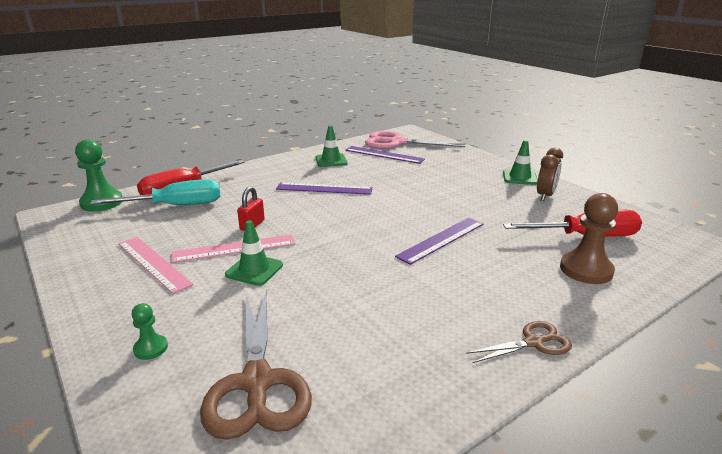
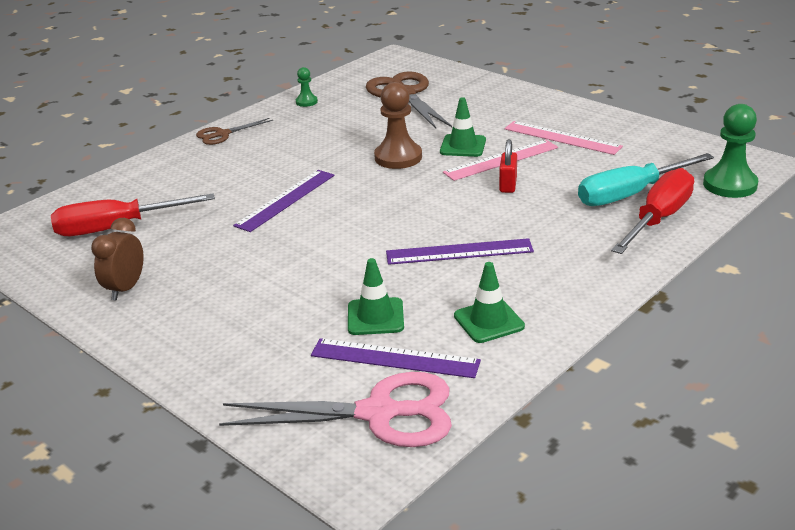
camera: 170 degrees right, 5 degrees up
(150, 348) = (488, 96): green pawn -> green pawn (306, 102)
(520, 177) = (144, 327): green traffic cone -> green traffic cone (375, 317)
(586, 270) = (145, 190): brown pawn -> brown pawn (398, 157)

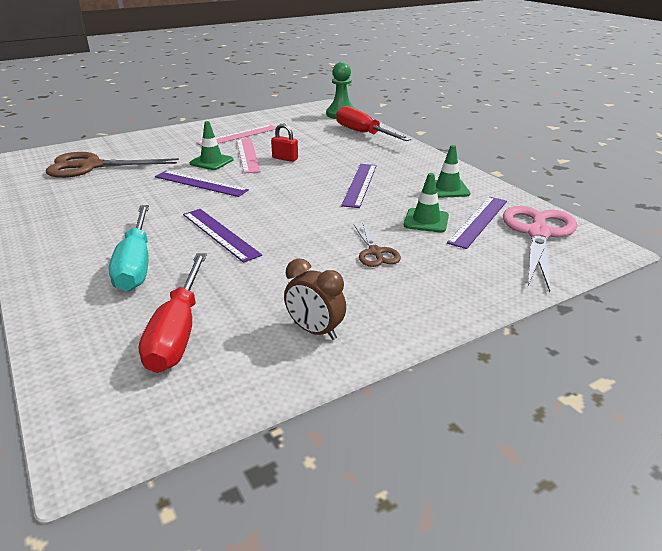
camera: 75 degrees left, 0 degrees up
(222, 134) = (37, 252): brown scissors -> brown scissors (375, 252)
(306, 102) = (34, 204): green pawn -> none
(398, 157) = (200, 183): brown pawn -> purple ruler
(630, 194) = (330, 134): turquoise screwdriver -> turquoise screwdriver (136, 264)

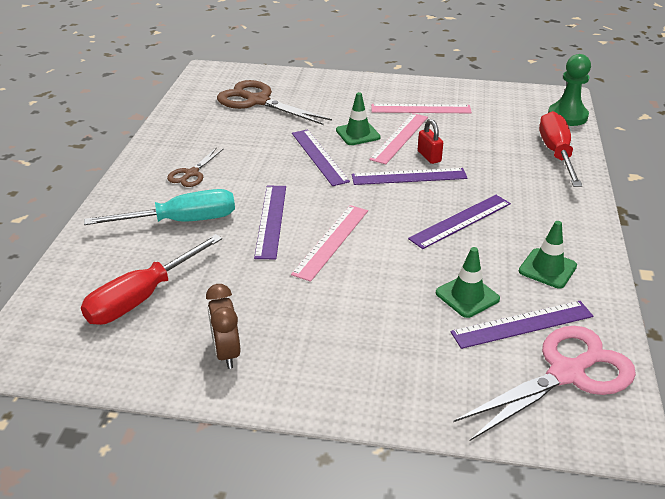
camera: 40 degrees right, 5 degrees up
(136, 264) = (182, 221): turquoise screwdriver -> turquoise screwdriver turned 135 degrees counterclockwise
(288, 173) = (409, 176): none -> purple ruler
(289, 228) = (331, 241): none -> pink ruler
(375, 252) = (370, 306): brown scissors -> brown scissors (191, 173)

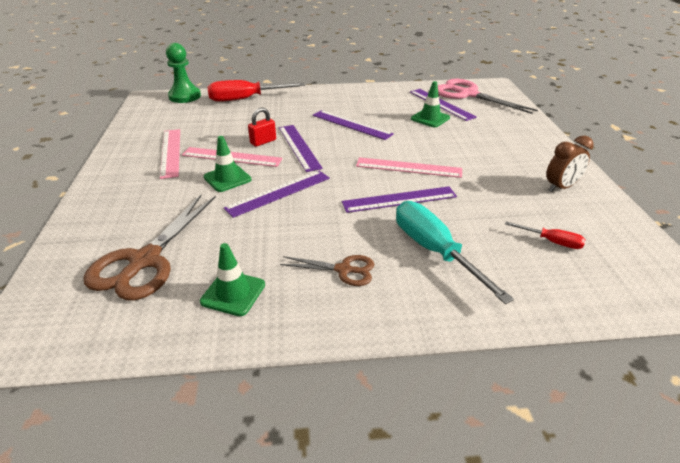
camera: 105 degrees left, 0 degrees up
(142, 297) = (552, 242): red screwdriver -> red screwdriver, size x0.50
(547, 268) = (386, 99): green traffic cone -> green traffic cone (233, 293)

